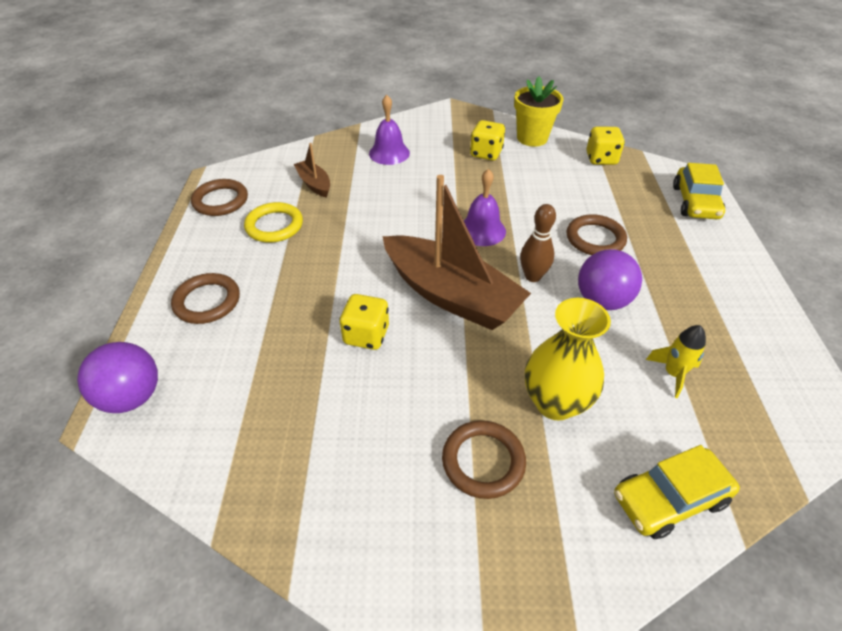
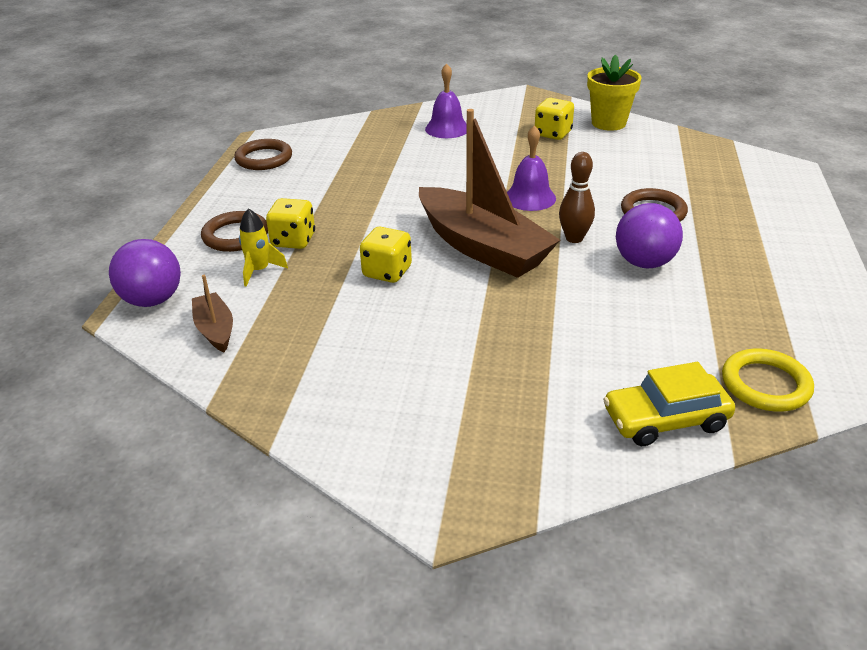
camera: 10 degrees right, 10 degrees down
(274, 226) = (314, 181): yellow ring -> yellow ring (765, 384)
(314, 184) = (362, 150): brown boat -> brown boat (215, 330)
(483, 461) = (480, 375): brown ring -> none
(555, 403) = (568, 338): yellow vase -> none
(601, 159) = (682, 145): yellow dice -> yellow dice (293, 240)
(673, 374) = (703, 326): yellow rocket -> yellow rocket (259, 271)
(695, 202) = (779, 188): yellow car -> none

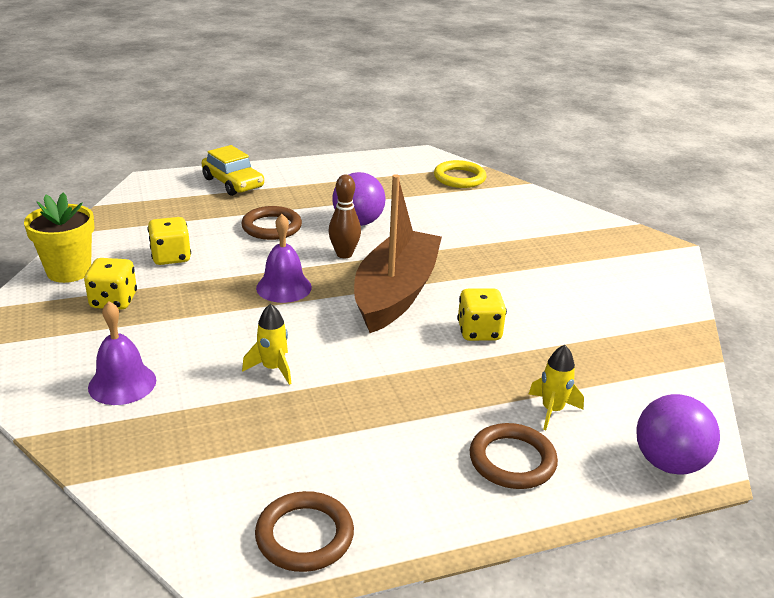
camera: 120 degrees left, 5 degrees down
(215, 330) = (653, 397): brown boat -> none
(293, 240) = (482, 410): yellow dice -> yellow dice (171, 257)
(419, 174) = (273, 368): none -> yellow rocket
(665, 419) = (522, 200): yellow car -> yellow car (233, 183)

